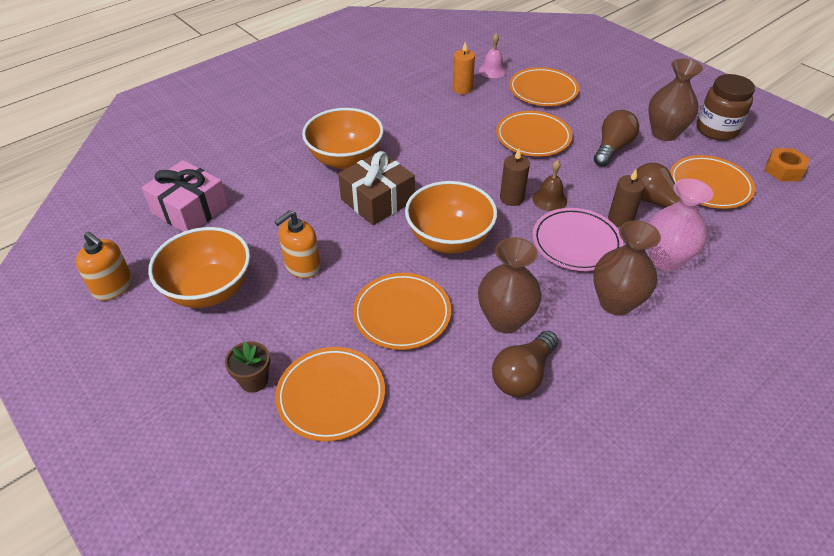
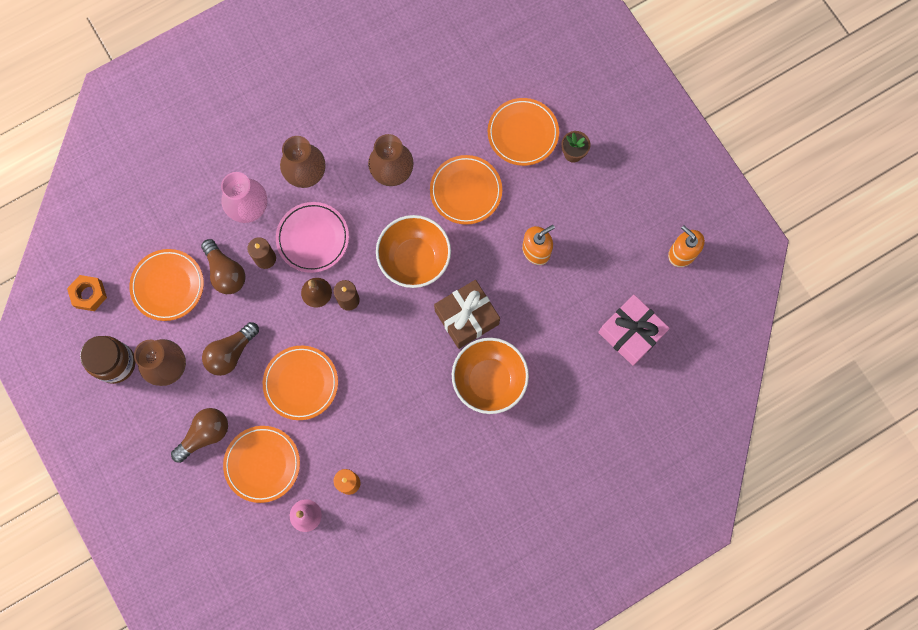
camera: 170 degrees left, 30 degrees up
(209, 290) = (608, 238): orange bowl -> none
(523, 374) = (393, 128): brown light bulb -> brown light bulb (205, 435)

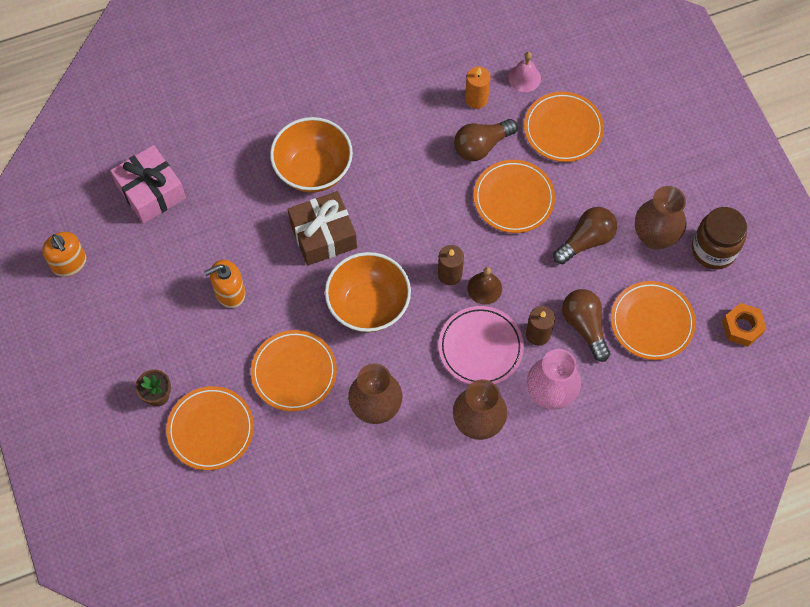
camera: 170 degrees left, 10 degrees down
(205, 435) = (620, 165): brown light bulb -> brown light bulb (481, 146)

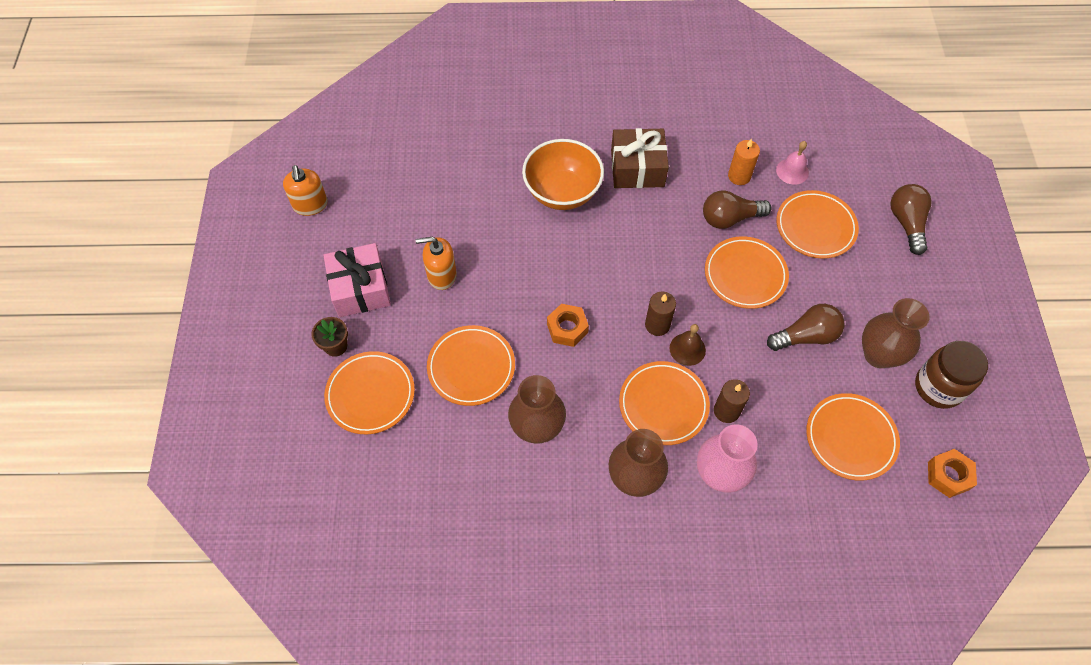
camera: 20 degrees right, 5 degrees down
(151, 191) = (408, 167): pink gift -> pink gift (360, 288)
(323, 235) = (549, 252): brown gift -> brown gift (637, 168)
(368, 305) = (567, 328): orange bowl -> orange nut
(480, 347) = (663, 405): pink plate -> orange plate
(584, 326) = (778, 419): brown light bulb -> brown light bulb (906, 223)

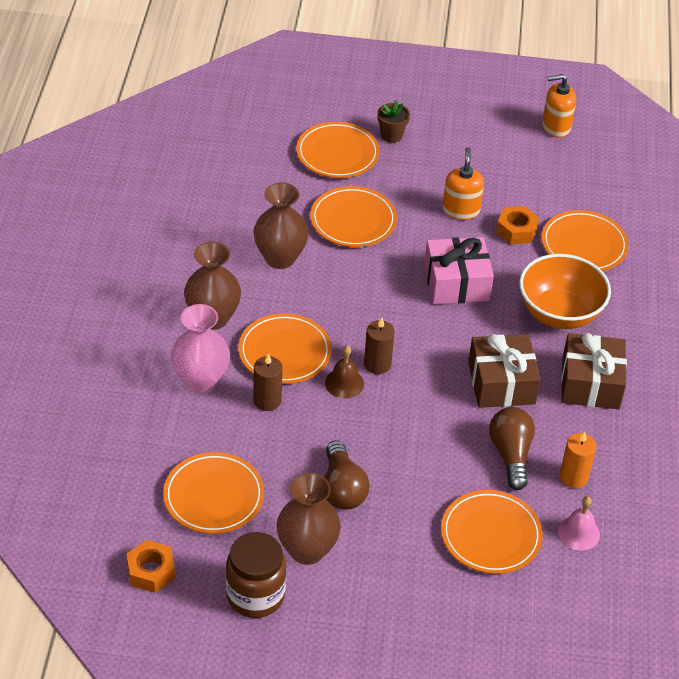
camera: 95 degrees right, 15 degrees down
(360, 288) = (452, 154): pink gift -> pink gift (456, 283)
(567, 328) = (384, 294): orange nut -> orange nut (516, 230)
(654, 229) = (501, 383): none -> brown gift
(745, 275) = (430, 452): orange plate -> orange plate (583, 245)
(906, 223) = (487, 634): brown light bulb -> none

